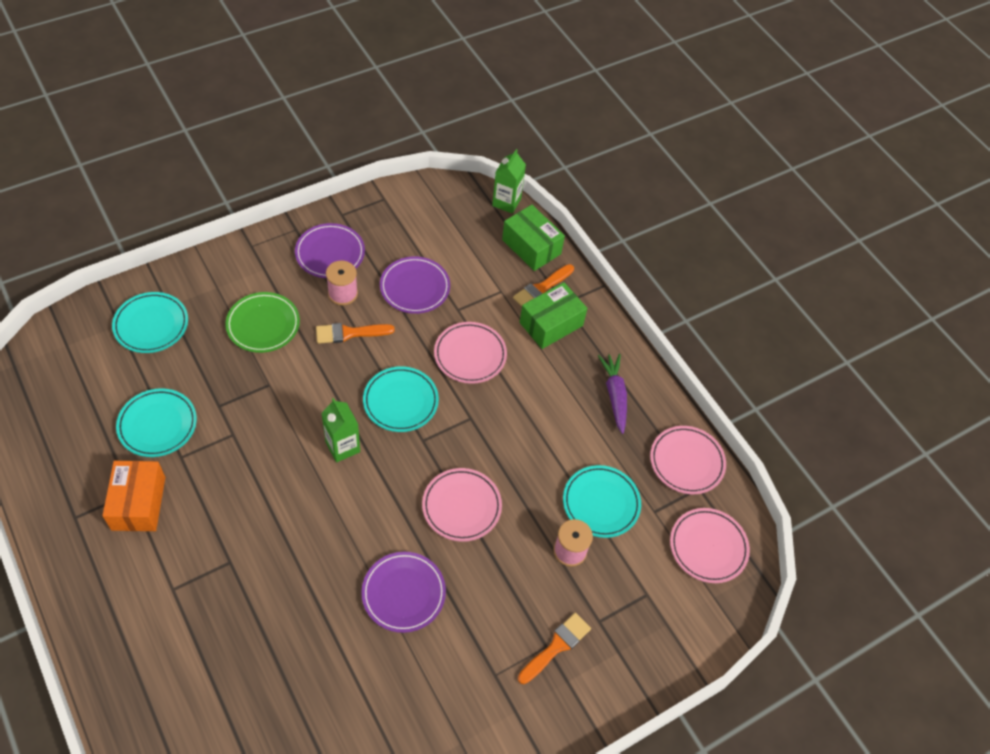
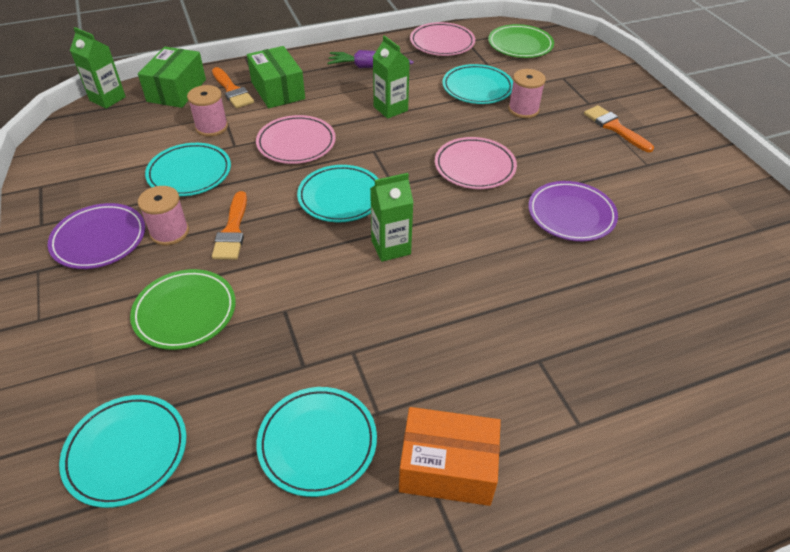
camera: 75 degrees left, 10 degrees down
(415, 287) = (189, 173): purple plate -> turquoise plate
(481, 287) = (211, 127): none -> pink spool
(531, 247) = (176, 90): green box -> green box turned 45 degrees counterclockwise
(542, 424) = (390, 109): none -> green carton
(708, 547) = (520, 45): pink plate -> green plate

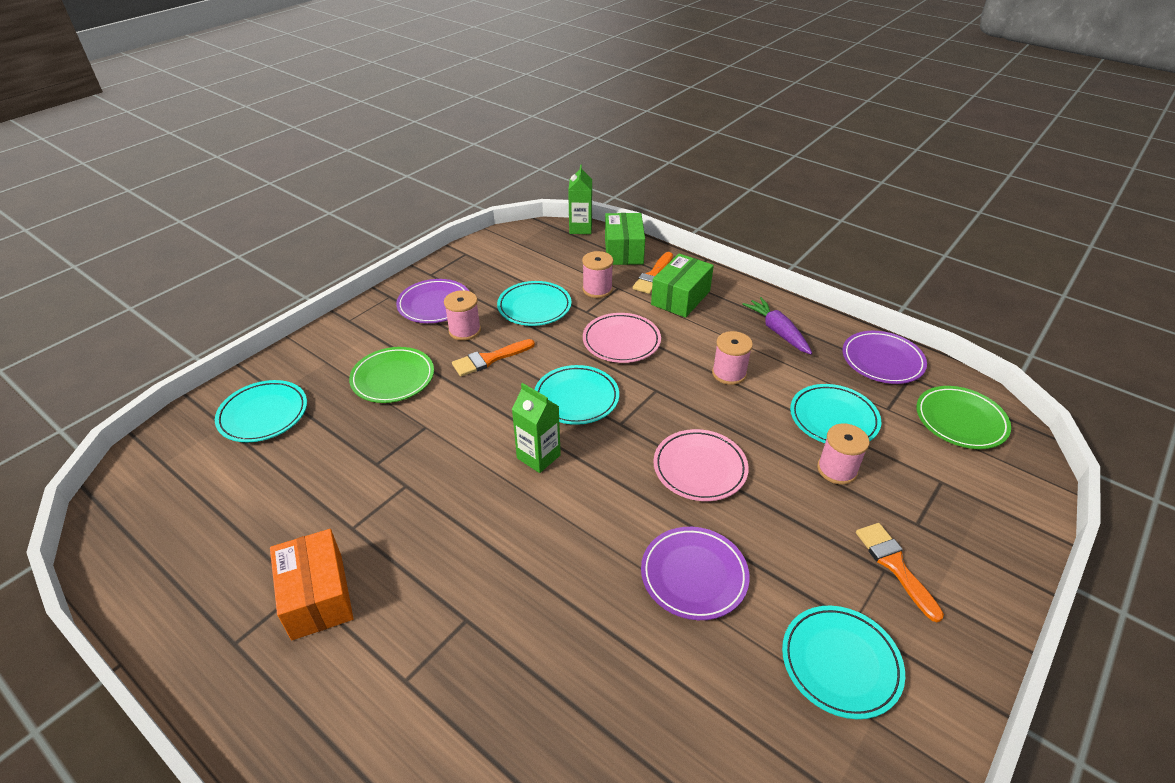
camera: 60 degrees right, 5 degrees down
(176, 90) = (623, 251): green box -> green box turned 75 degrees counterclockwise
(317, 443) = (309, 505): turquoise plate -> turquoise plate (840, 663)
(390, 109) = (729, 373): green carton -> pink spool
(442, 43) = (882, 360): pink plate -> purple plate
(615, 127) = (895, 565): orange brush -> orange brush turned 45 degrees counterclockwise

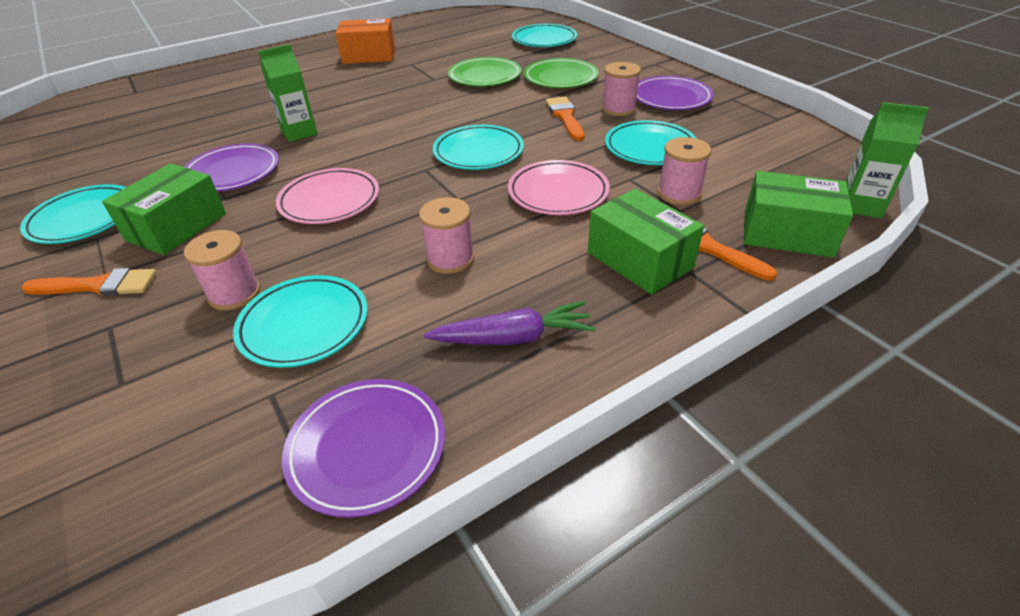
camera: 110 degrees right, 0 degrees up
(538, 456) = (418, 126): green carton -> green carton (299, 132)
(799, 563) = (177, 227): none -> green box
(960, 420) = (168, 482): green plate -> green plate (485, 76)

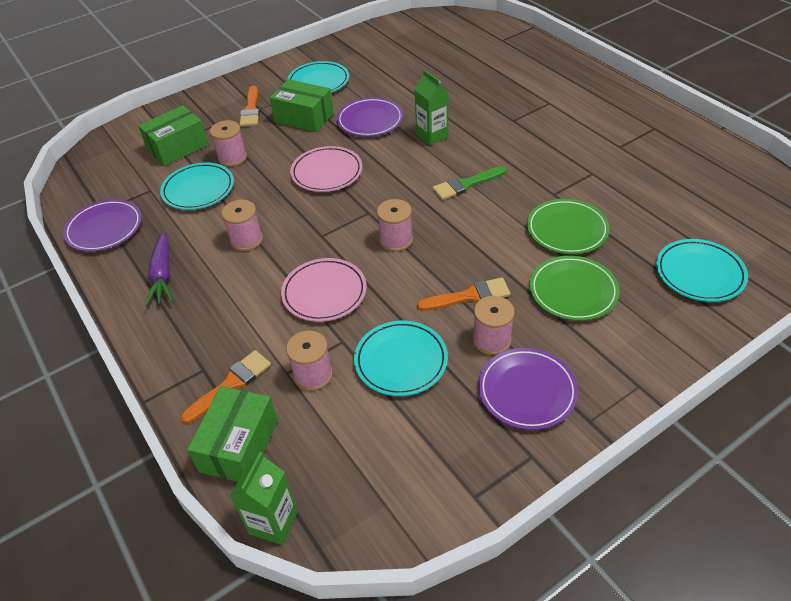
camera: 90 degrees right, 5 degrees up
(369, 56) = (608, 141): orange box -> none
(400, 115) = (466, 184): none -> green brush
(478, 152) = (396, 240): turquoise plate -> pink spool
(639, 260) = (224, 340): green box -> green box (178, 147)

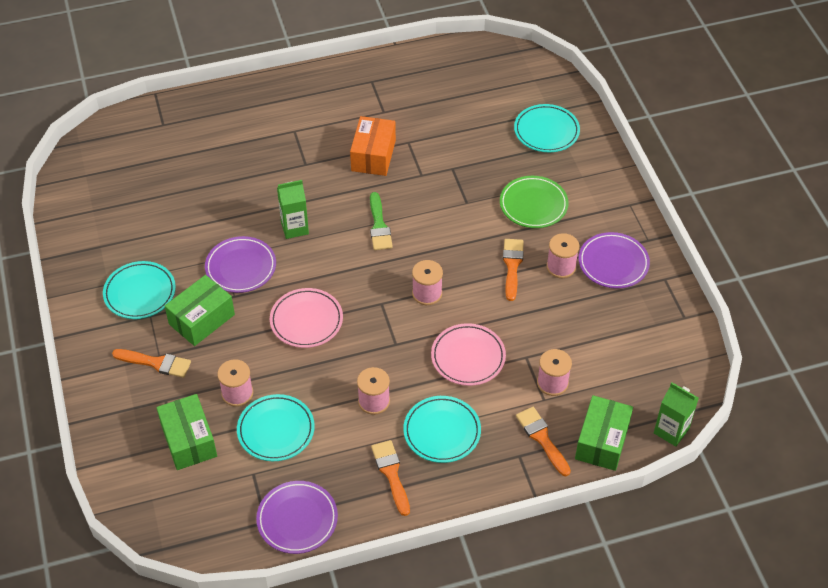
camera: 75 degrees left, 5 degrees up
(163, 275) = (391, 473): purple carrot -> orange brush
(239, 445) = (602, 441): green box -> green box turned 75 degrees clockwise
(401, 361) = (560, 325): turquoise plate -> turquoise plate (442, 431)
(555, 156) = (373, 155): none -> orange box
(567, 230) = (467, 183): green plate -> none

